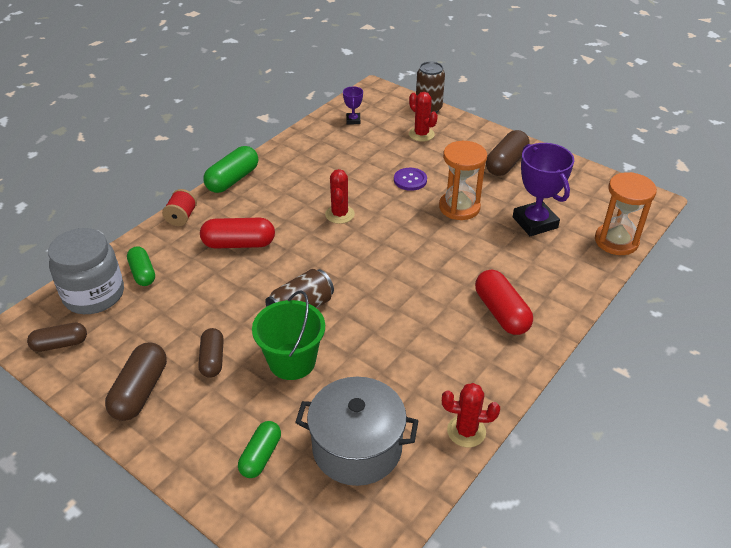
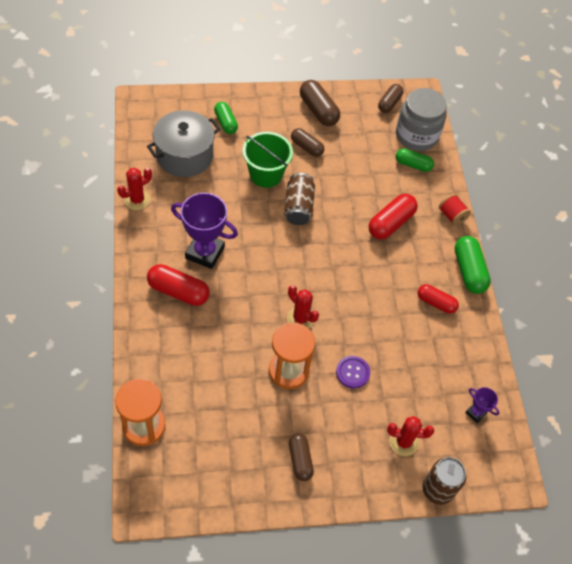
camera: 130 degrees right, 15 degrees up
(289, 178) = (436, 303): none -> red capsule
(339, 214) = (361, 296): red cactus -> red cactus (300, 318)
(506, 163) = (300, 460): brown capsule -> brown capsule, size x0.67
(535, 222) = (220, 398): purple trophy -> purple trophy (205, 252)

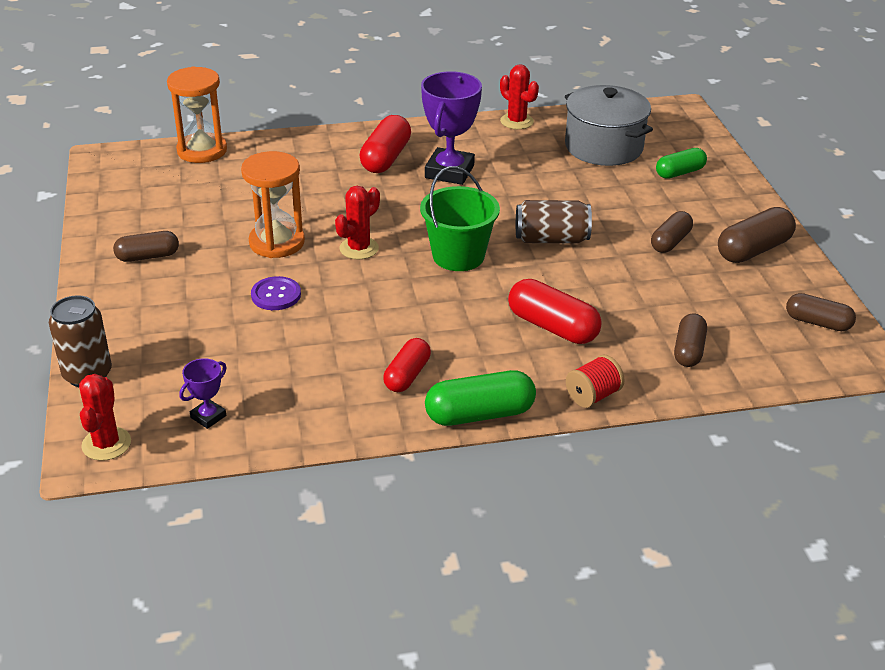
camera: 90 degrees right, 20 degrees down
(266, 174) = (600, 209): green bucket -> green bucket (458, 256)
(403, 442) = (165, 342): red cactus -> red cactus (106, 444)
(413, 165) = (688, 350): green capsule -> brown capsule
(416, 135) = (759, 354): grey jar -> none

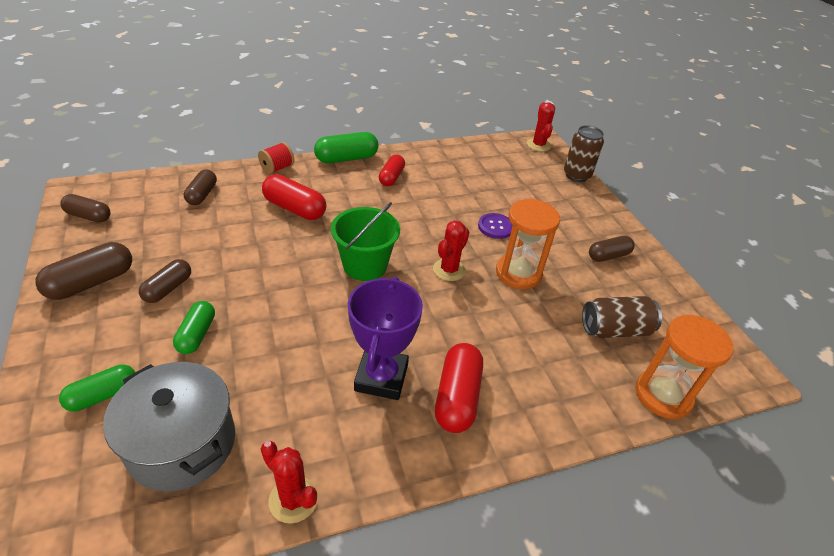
camera: 170 degrees right, 5 degrees up
(208, 416) = (496, 156): purple trophy -> none
(551, 239) = (281, 287): brown can -> brown can (615, 330)
(622, 205) = (197, 334): none -> green capsule

